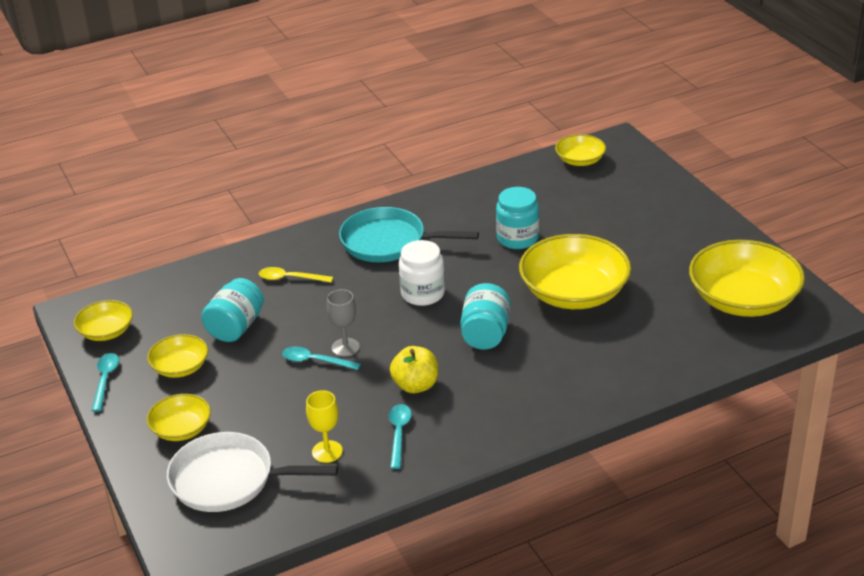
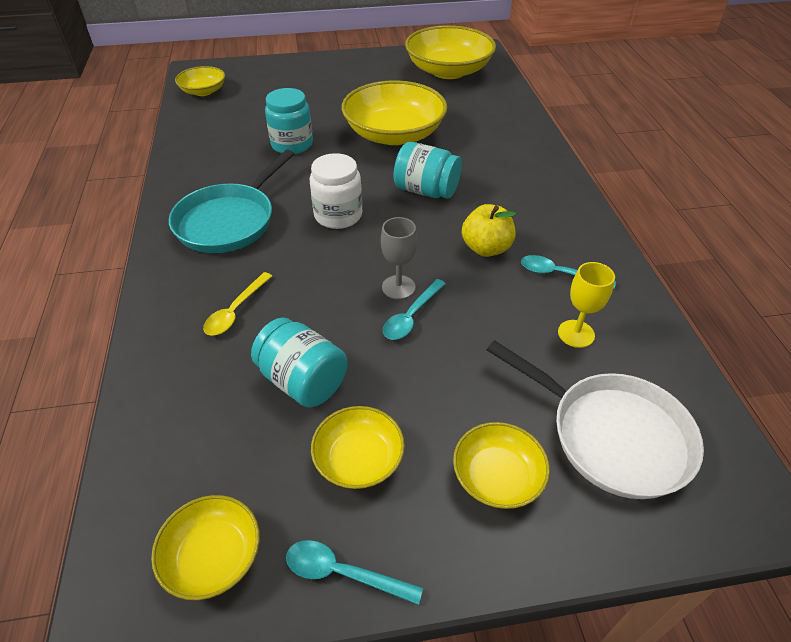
camera: 75 degrees left, 10 degrees up
(229, 480) = (611, 435): white pan -> white pan turned 75 degrees counterclockwise

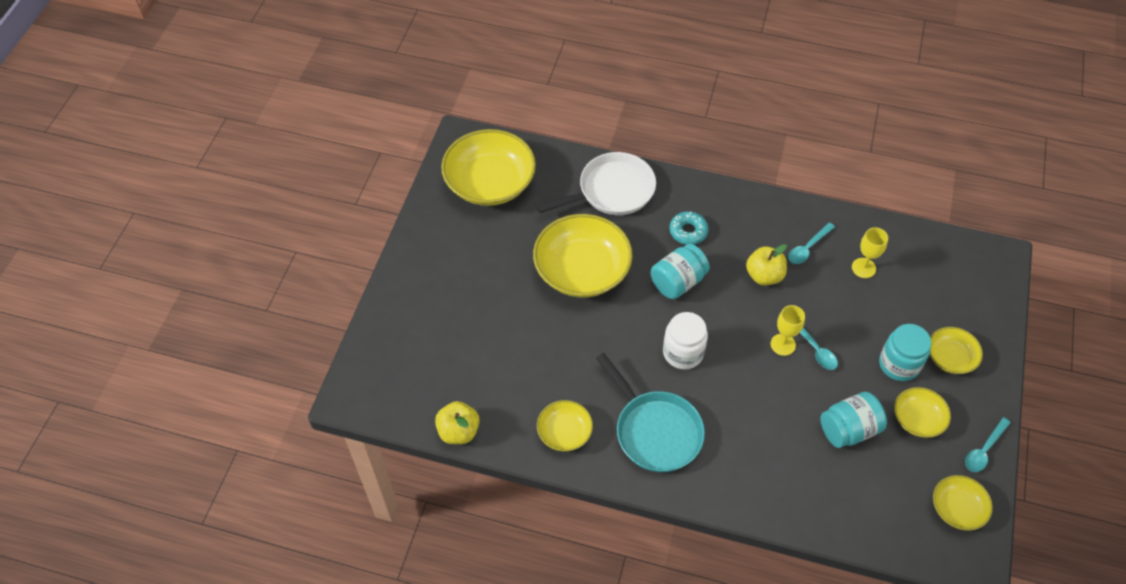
camera: 65 degrees left, 10 degrees up
(183, 119) = (458, 431): none -> yellow apple
(203, 91) = (407, 401): yellow bowl -> yellow bowl (564, 432)
(235, 311) = (767, 452): yellow spoon -> none
(292, 144) = (558, 352): turquoise jar -> turquoise jar (899, 364)
(398, 287) = (783, 344): grey goblet -> yellow goblet
(497, 182) = (688, 231): none -> turquoise donut
(611, 435) = (942, 292): white pan -> white pan (612, 191)

